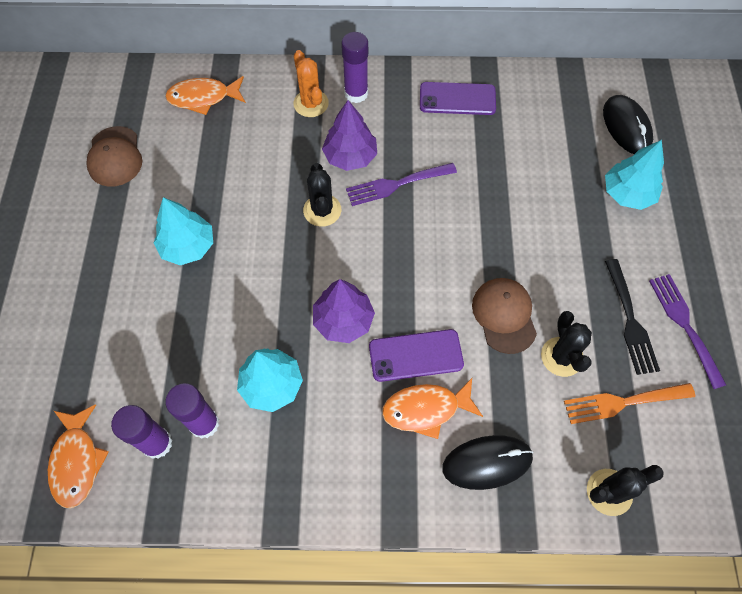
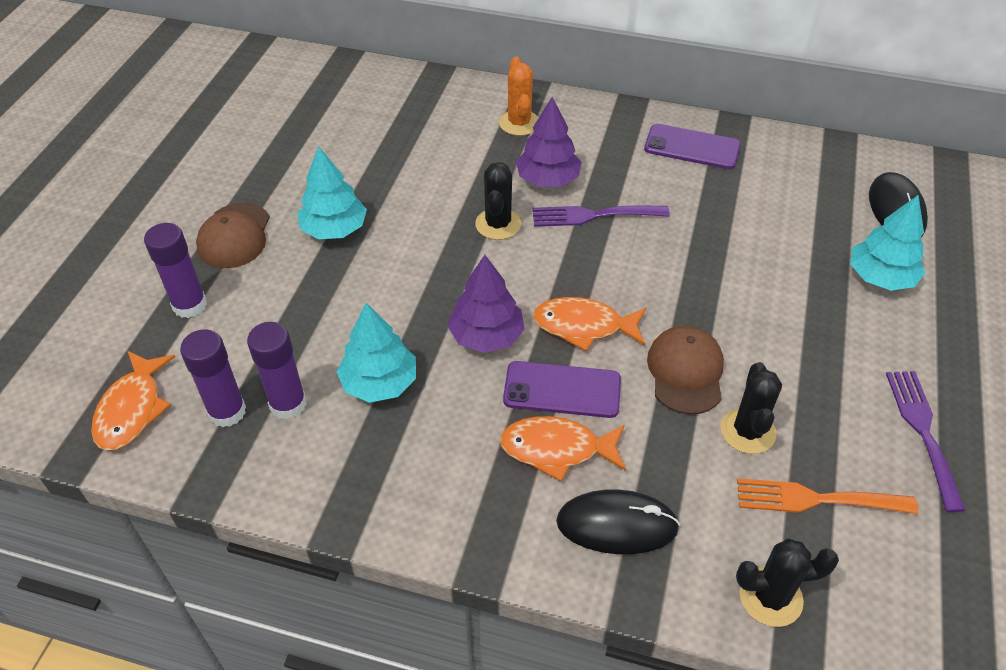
camera: 15 degrees right, 15 degrees down
(115, 157) = (287, 134): brown cap -> brown cap (234, 236)
(203, 98) = (402, 98): orange fish -> orange fish (584, 326)
(356, 93) = (574, 122): purple glue stick -> purple glue stick (190, 305)
(630, 321) = (850, 412): black fork -> none

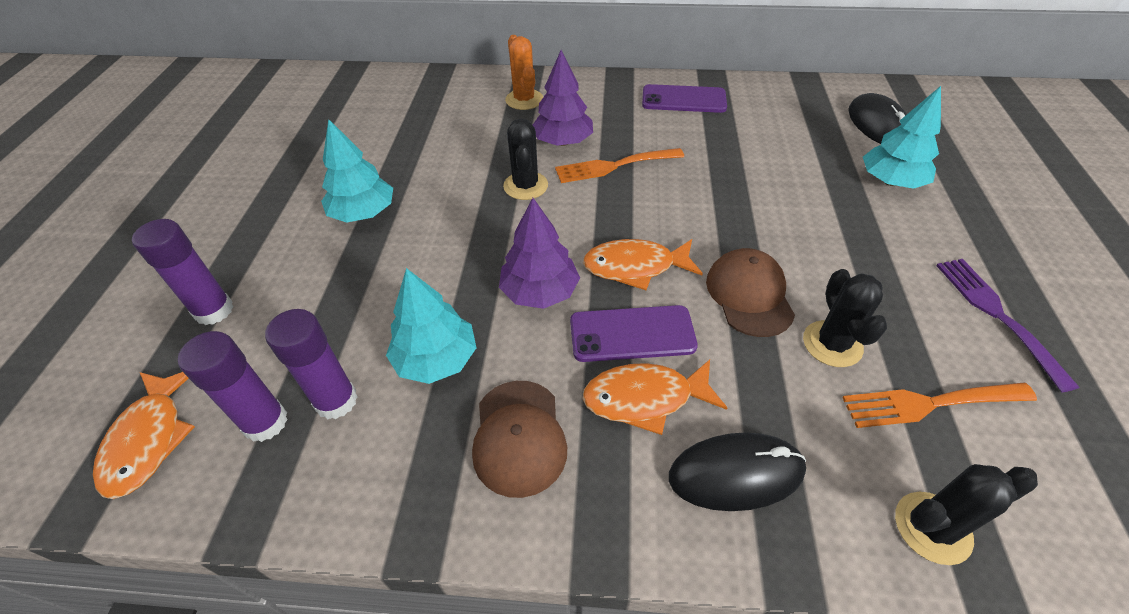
camera: 10 degrees left, 0 degrees up
(234, 236) = (259, 234): brown cap -> brown cap (519, 437)
(593, 215) = (614, 166): purple fork -> orange fork

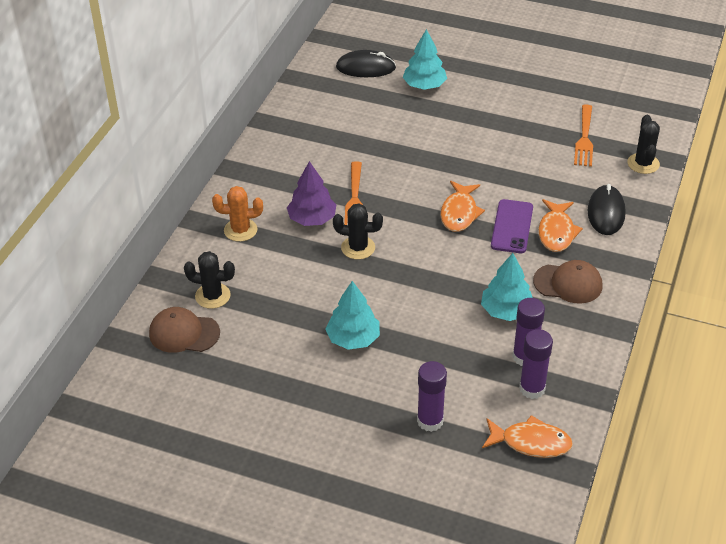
camera: 75 degrees left, 5 degrees down
(540, 292) = (466, 258): purple tree -> none
(683, 99) = (287, 144): purple phone -> none
(749, 295) = (498, 174): brown cap -> brown cap (184, 333)
(832, 344) = (541, 156): black cactus -> black cactus (212, 296)
(996, 314) = (539, 94): purple fork -> none

